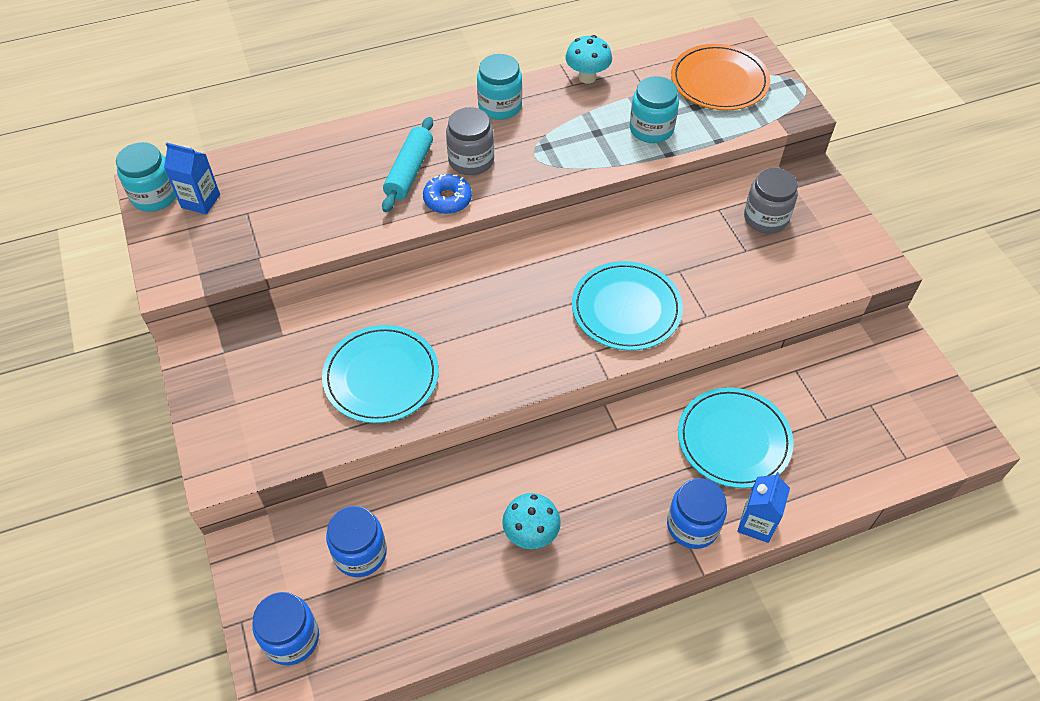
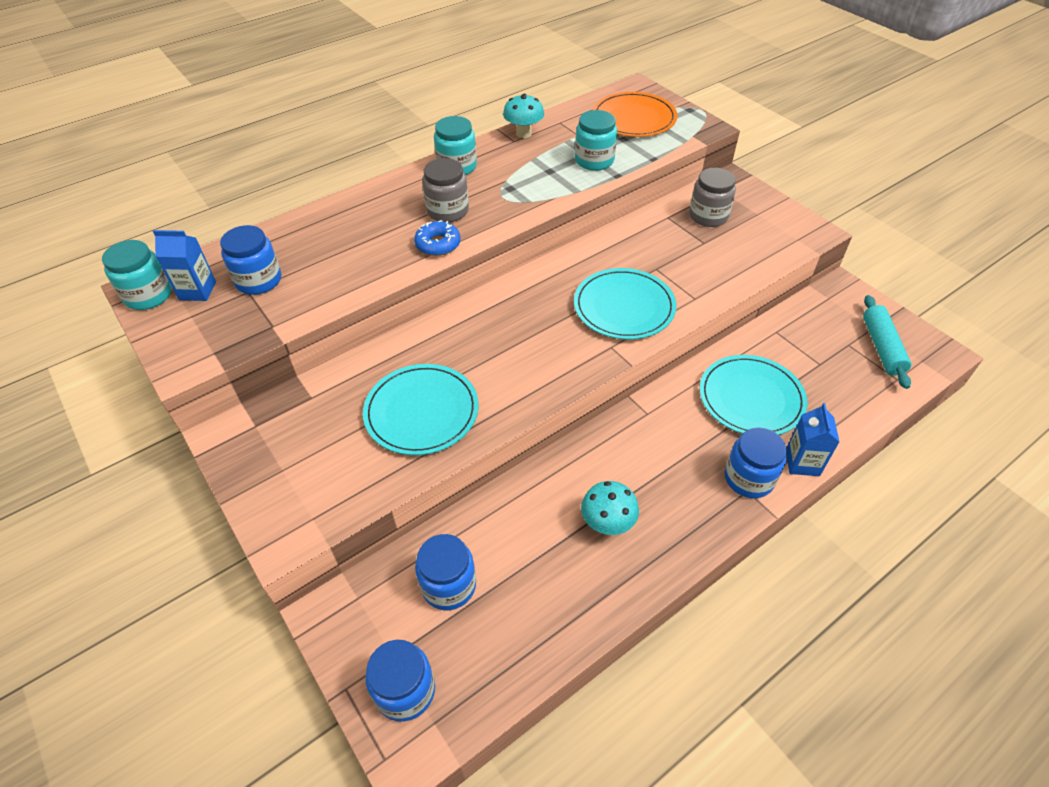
camera: 15 degrees left, 5 degrees down
(260, 202) = (258, 280): none -> blue jar
(409, 171) = (394, 229): turquoise rolling pin -> turquoise rolling pin (882, 347)

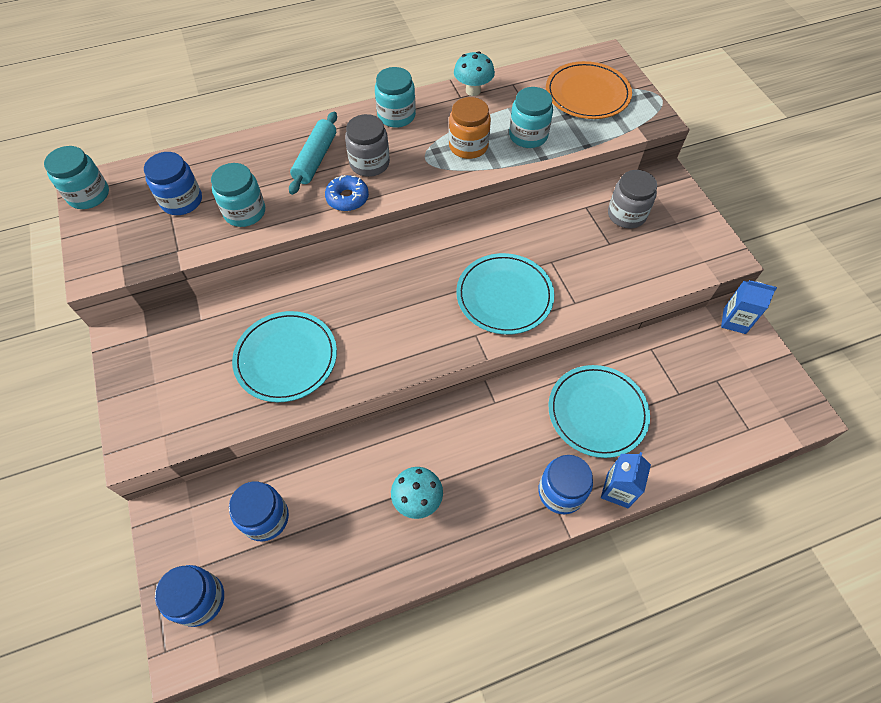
camera: 15 degrees right, 10 degrees up
(197, 291) = (129, 199): blue carton -> blue carton (734, 321)
(333, 277) = (245, 212): none -> turquoise jar
(540, 179) = (468, 146): none -> orange jar
(882, 347) = (749, 391): turquoise rolling pin -> turquoise rolling pin (316, 159)

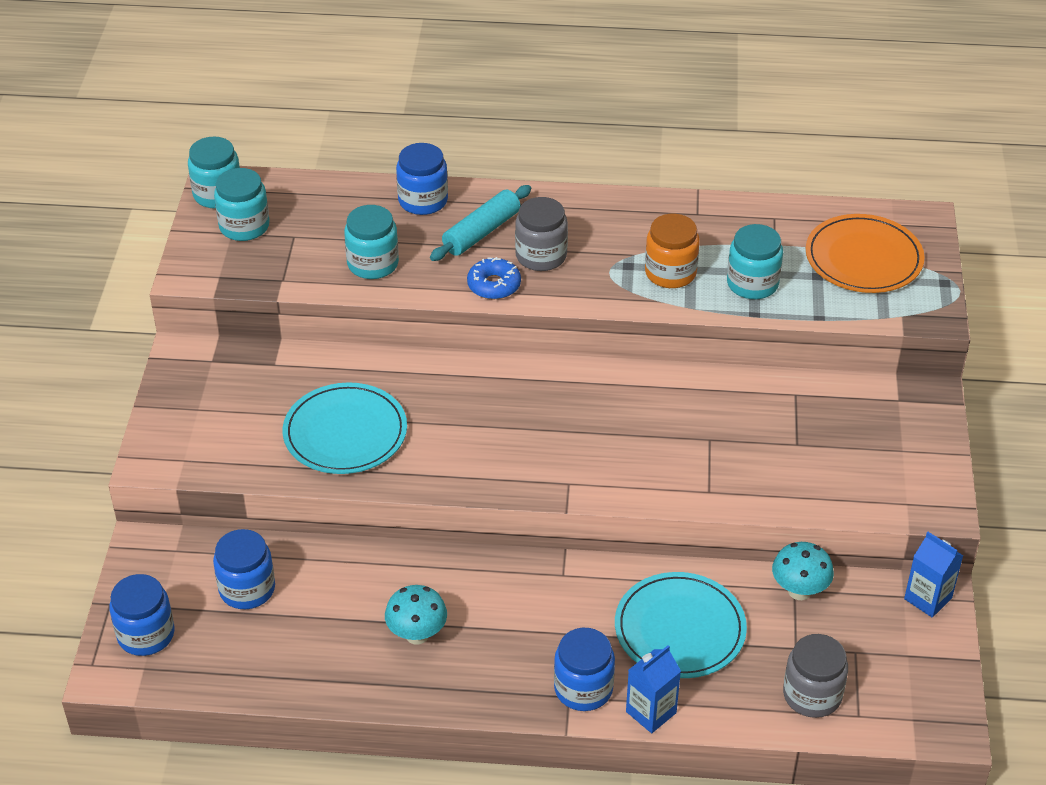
camera: 25 degrees right, 15 degrees down
(181, 201) = (311, 231): blue jar -> blue jar (423, 200)
(396, 116) = (605, 212): turquoise jar -> turquoise jar (244, 226)
(473, 90) = (718, 211): turquoise mushroom -> turquoise mushroom (799, 591)
(504, 296) = (628, 455): turquoise plate -> none
(626, 215) = (842, 420): grey jar -> grey jar (812, 695)

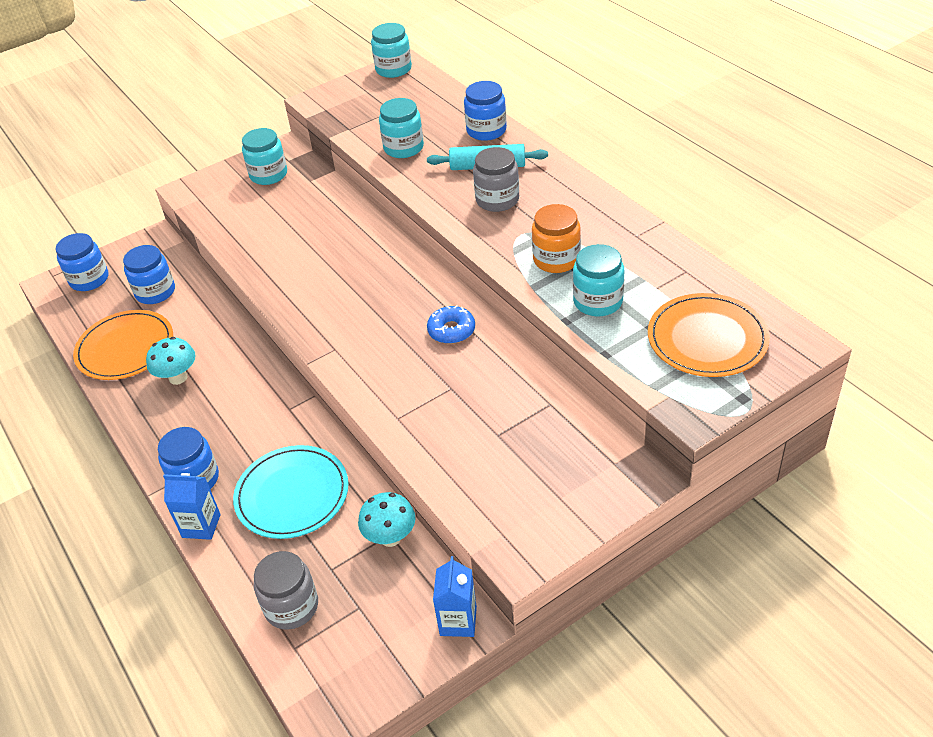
camera: 55 degrees right, 0 degrees up
(244, 226) = (378, 92): turquoise jar -> turquoise jar (268, 175)
(314, 656) = (125, 348): none -> orange plate
(345, 432) = (281, 237): turquoise plate -> none
(494, 285) = (444, 199): blue donut -> blue donut (451, 330)

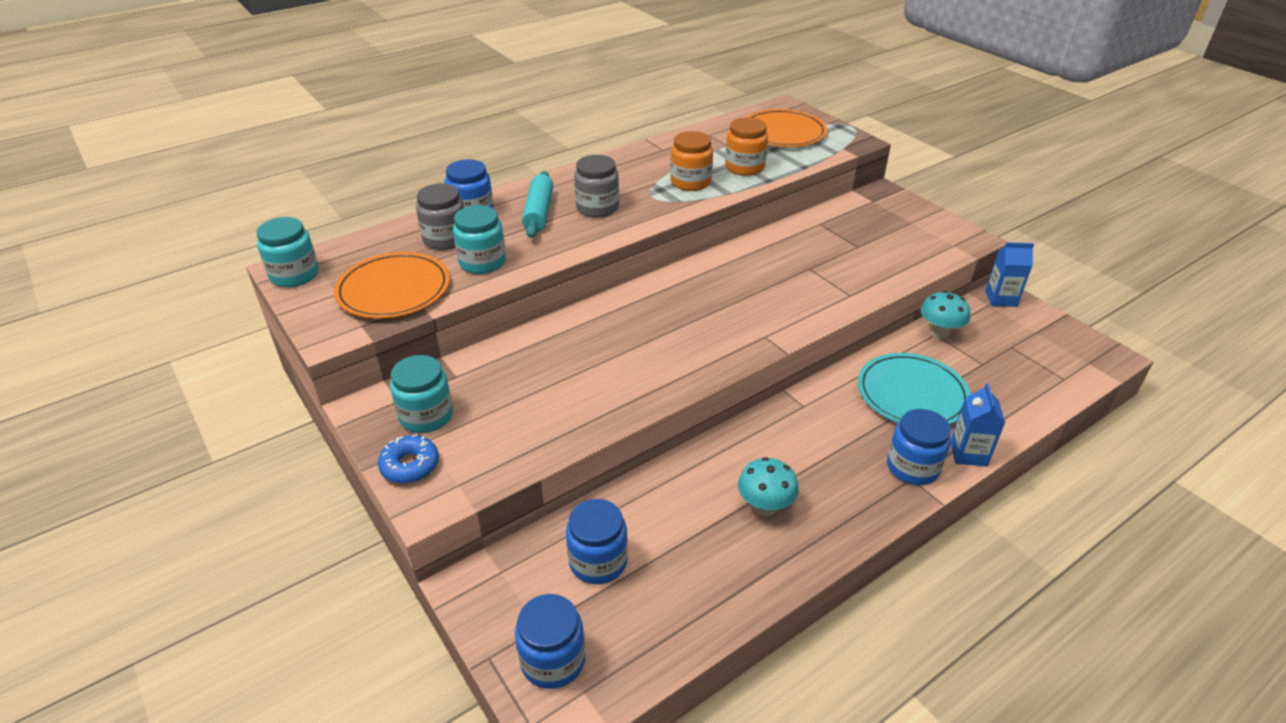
camera: 95 degrees left, 5 degrees down
(125, 348) = (712, 575): orange plate -> orange plate (393, 289)
(291, 606) = (1028, 383): grey jar -> grey jar (445, 239)
(451, 330) = (736, 268): blue donut -> blue donut (410, 465)
(598, 301) = (744, 167): turquoise jar -> orange jar

